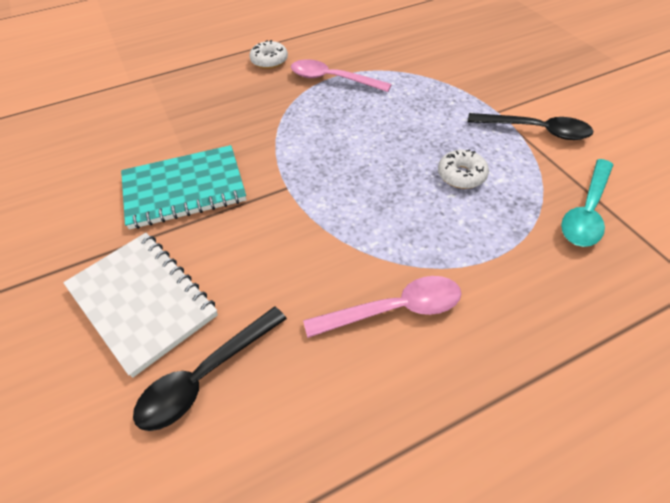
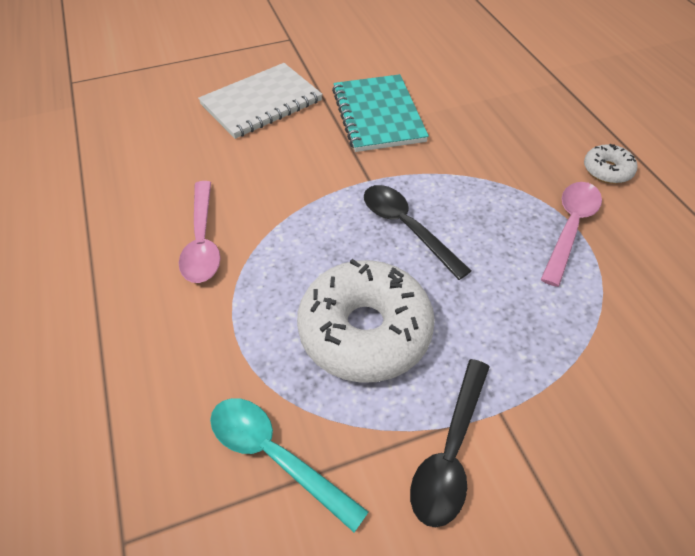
camera: 95 degrees right, 0 degrees up
(205, 376) = (188, 136): black spoon -> black spoon (406, 228)
(461, 175) = (365, 331): white donut -> white donut, size x2.14

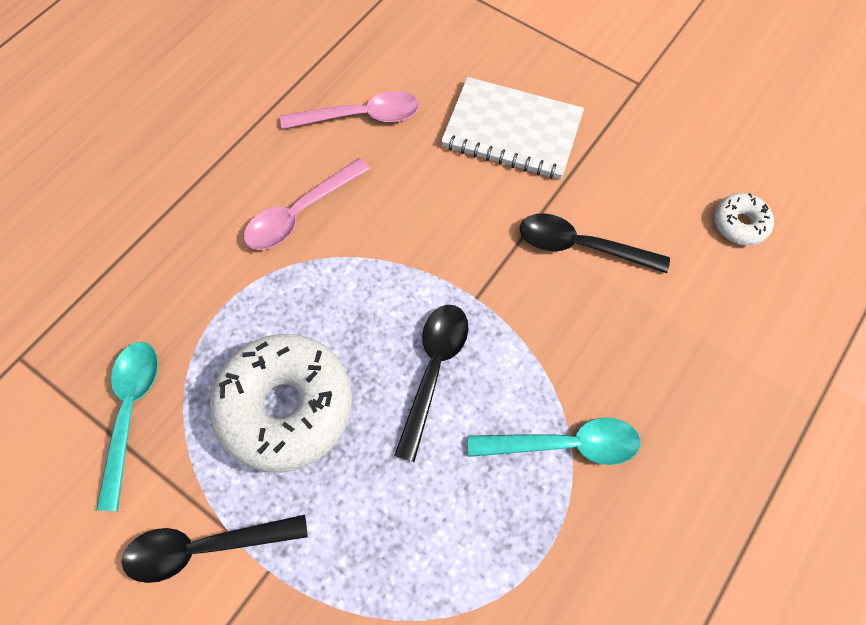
camera: 55 degrees right, 15 degrees up
(378, 115) = (580, 246): turquoise notebook -> black spoon
(511, 190) = (564, 444): none -> turquoise spoon
(570, 228) = (548, 534): pink spoon -> pink spoon (361, 116)
(607, 170) = (680, 537): white donut -> white donut (739, 224)

